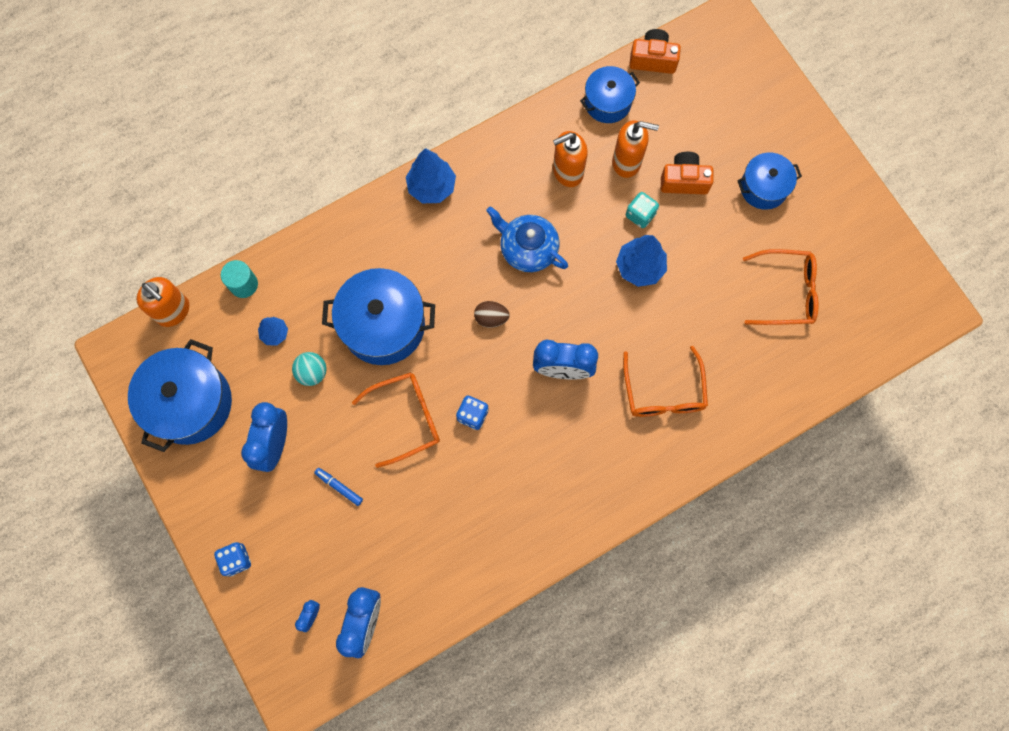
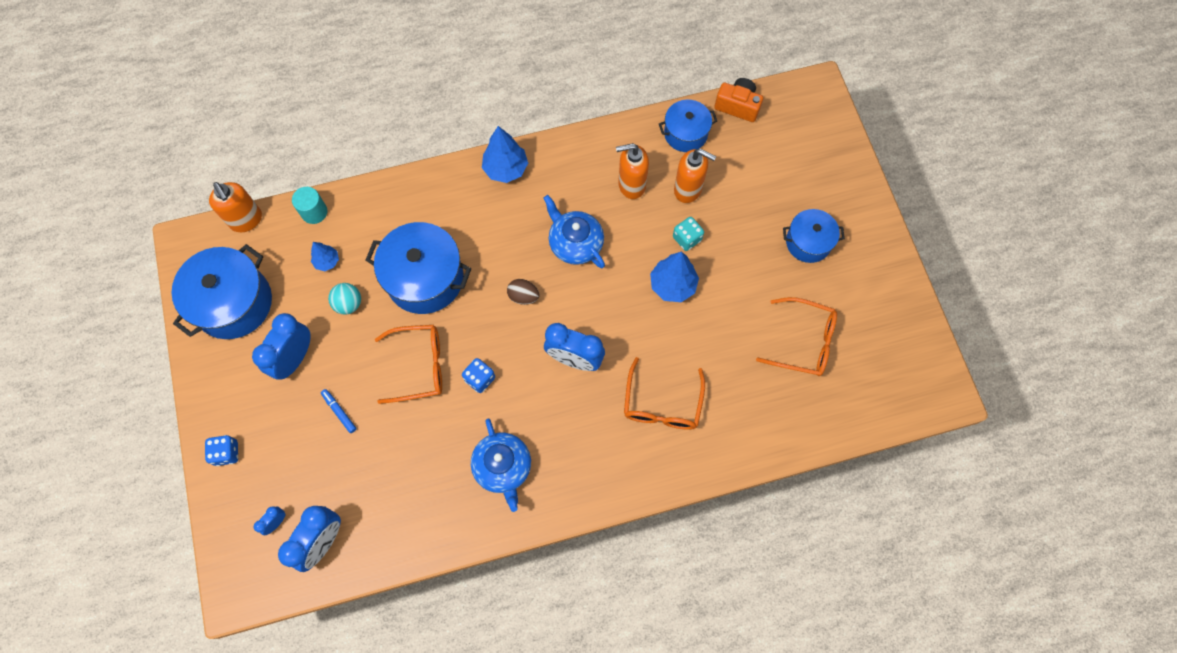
camera: 15 degrees right, 5 degrees down
(523, 498) = (503, 467): none -> blue teapot
(684, 180) = (736, 218): orange camera -> none

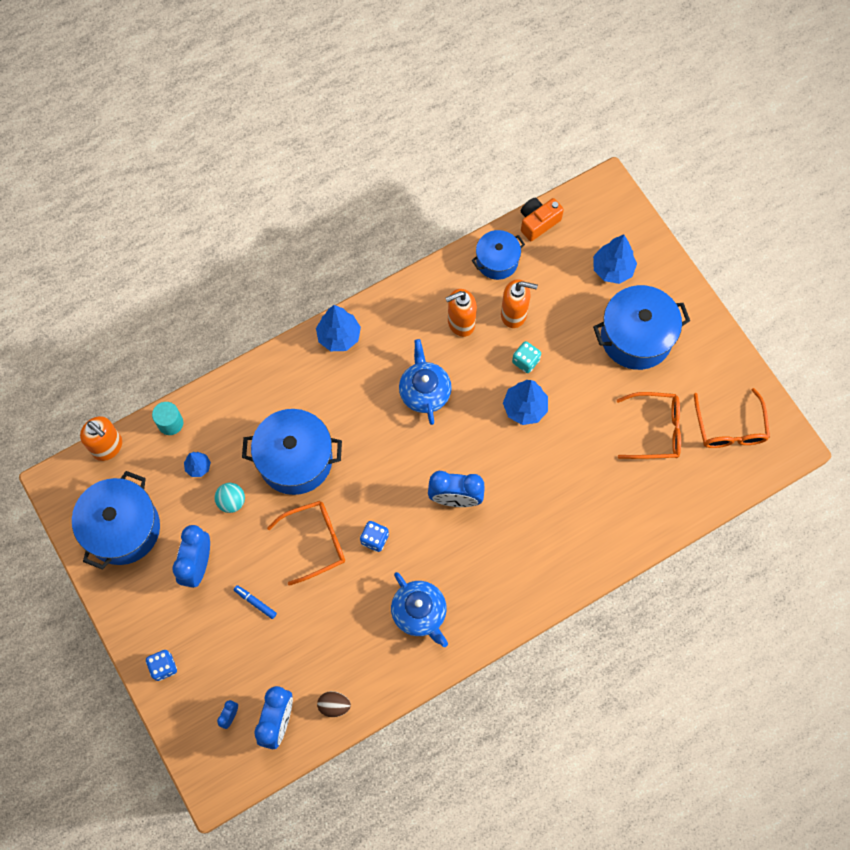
camera: 15 degrees left, 0 degrees up
(523, 296) = (391, 453): brown egg -> brown egg (334, 705)
(575, 243) = (424, 391): blue teapot -> blue teapot turned 45 degrees clockwise
(662, 404) = (545, 519): orange glasses -> orange glasses (730, 428)
(738, 106) = (538, 222): orange camera -> orange camera turned 45 degrees counterclockwise
(801, 169) = (612, 269): none -> blue tree
(808, 242) = (636, 337): blue pot -> blue pot, size x1.68

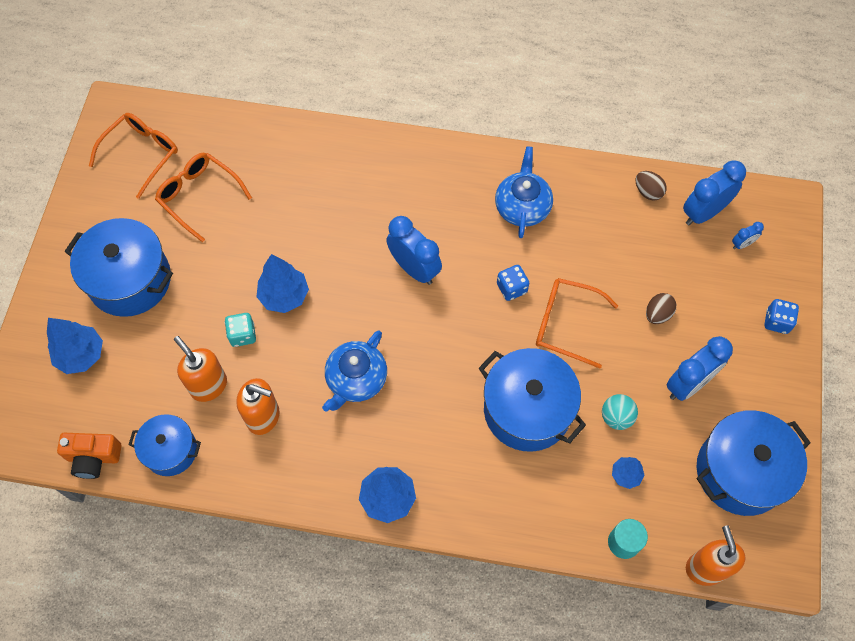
camera: 140 degrees left, 5 degrees down
(255, 602) = (657, 314): blue marker -> brown egg

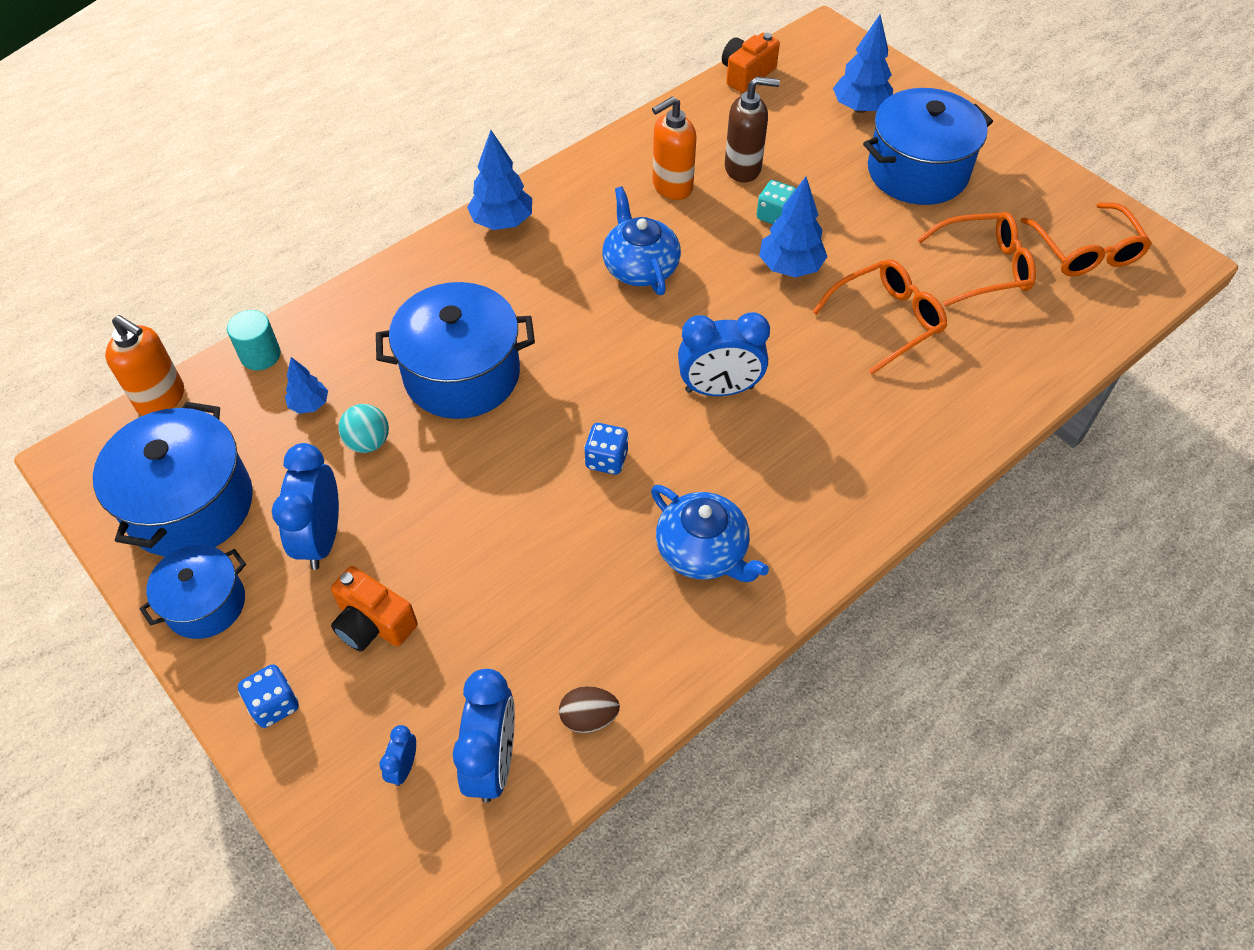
camera: 130 degrees right, 10 degrees down
(171, 450) = (703, 118): blue pot -> blue pot (205, 604)
(208, 385) = (743, 168): orange soap dispenser -> brown soap dispenser
(565, 324) = (512, 477): orange glasses -> orange glasses (887, 320)
(657, 314) = (425, 578): brown egg -> none
(701, 316) = (373, 623): none -> orange camera

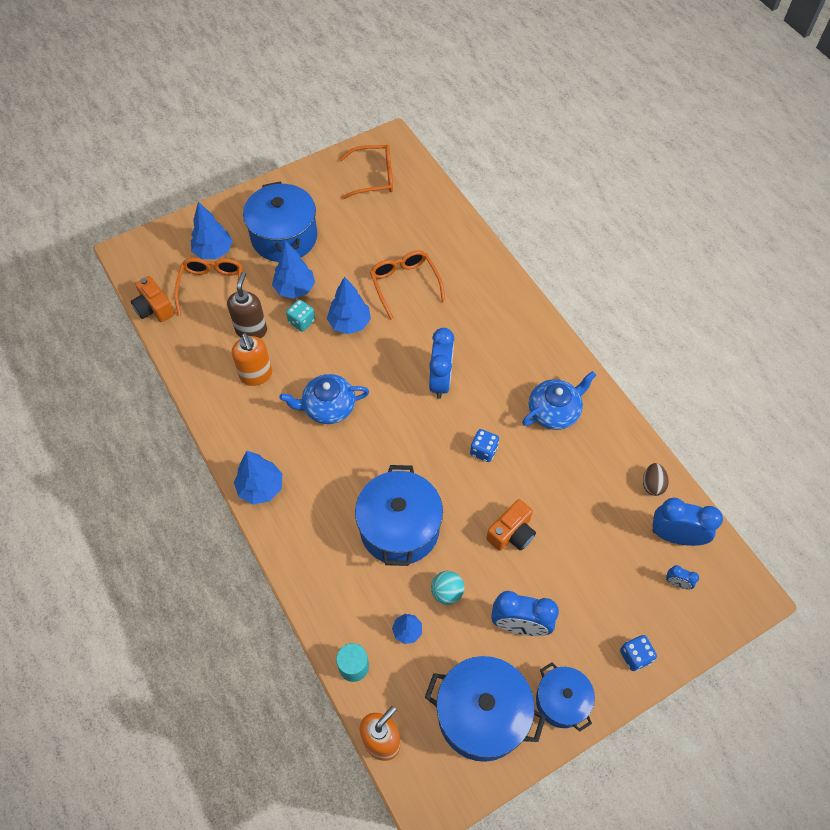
camera: 80 degrees left, 5 degrees up
(373, 623) = (585, 595): orange camera -> orange camera (511, 533)
(829, 199) = (295, 289): none -> blue tree
(984, 268) = (374, 227): orange glasses -> orange glasses (212, 287)

